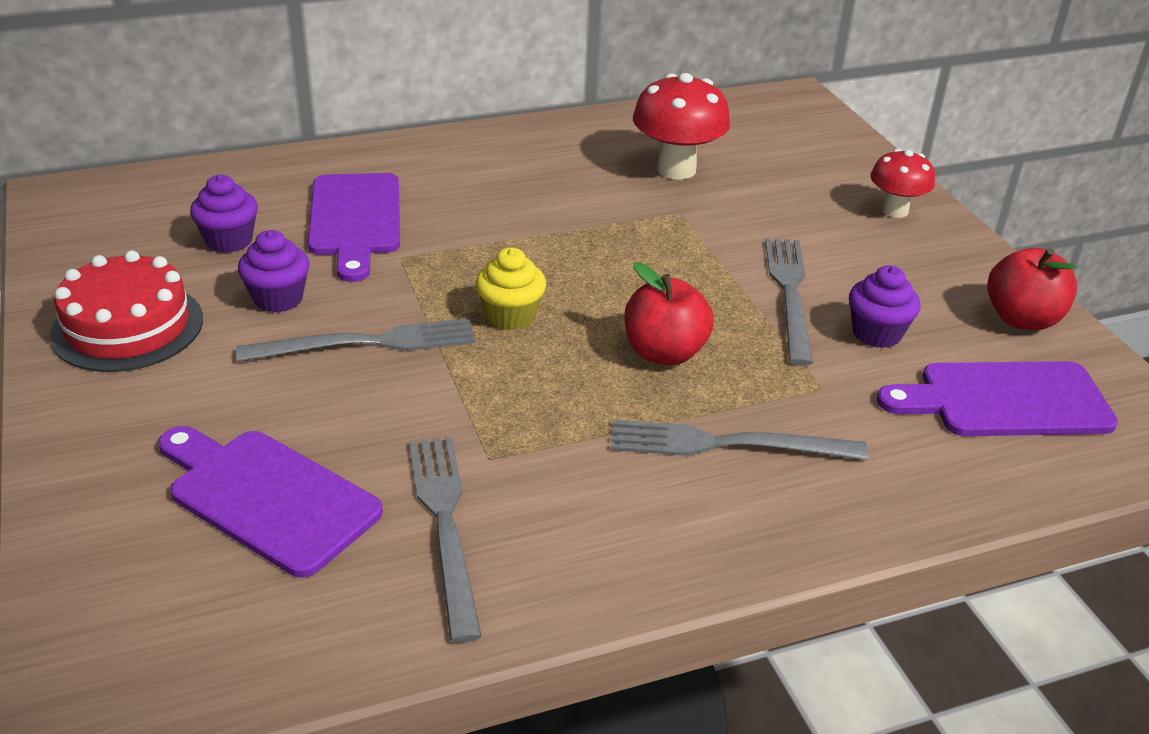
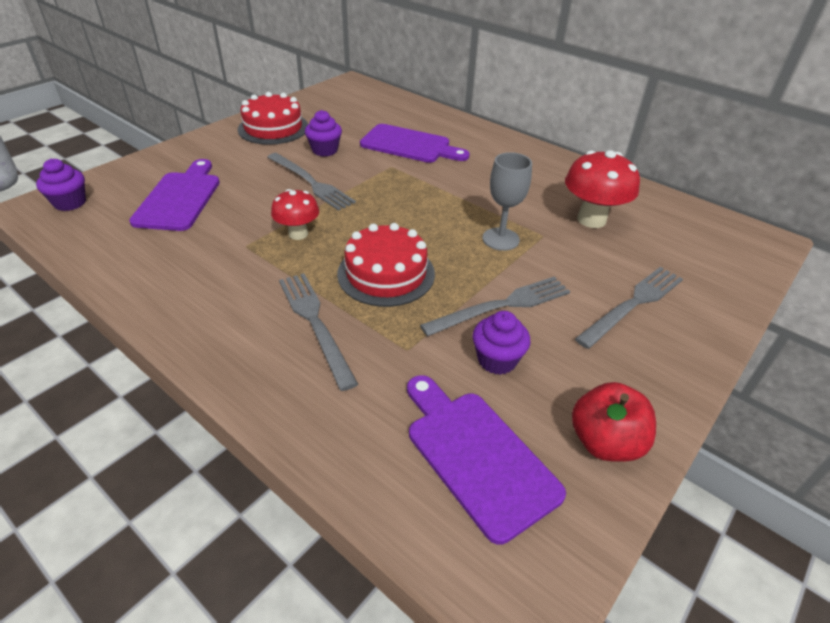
camera: 60 degrees right, 5 degrees up
(229, 240) = (357, 124): purple cupcake -> purple cupcake (70, 203)
(355, 220) = (409, 145): purple cutting board -> purple cutting board turned 120 degrees counterclockwise
(445, 524) = (186, 249): grey fork -> grey fork (633, 304)
(510, 316) = (372, 213): yellow cupcake -> none
(662, 243) = (500, 239): none -> grey goblet
(664, 353) = (386, 273): red apple -> red cake
(895, 211) = (675, 329): red mushroom -> red mushroom (298, 234)

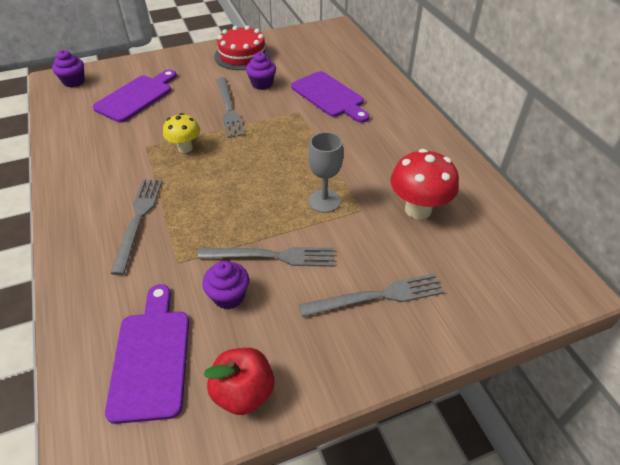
camera: 30 degrees right, 5 degrees up
(298, 234) = (185, 148): red mushroom -> yellow mushroom
(386, 273) = (215, 199): red cake -> none

